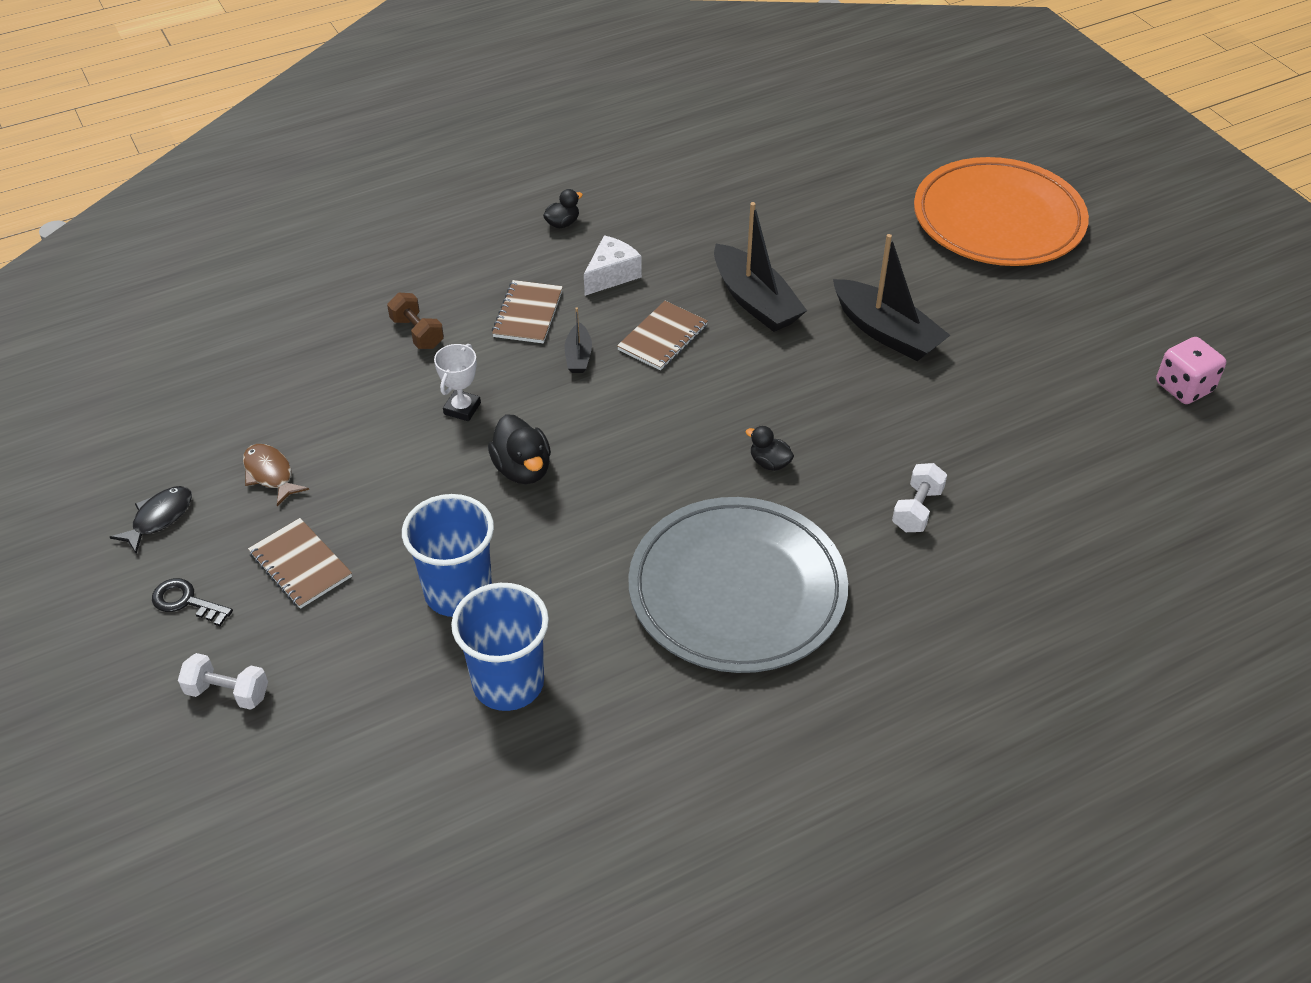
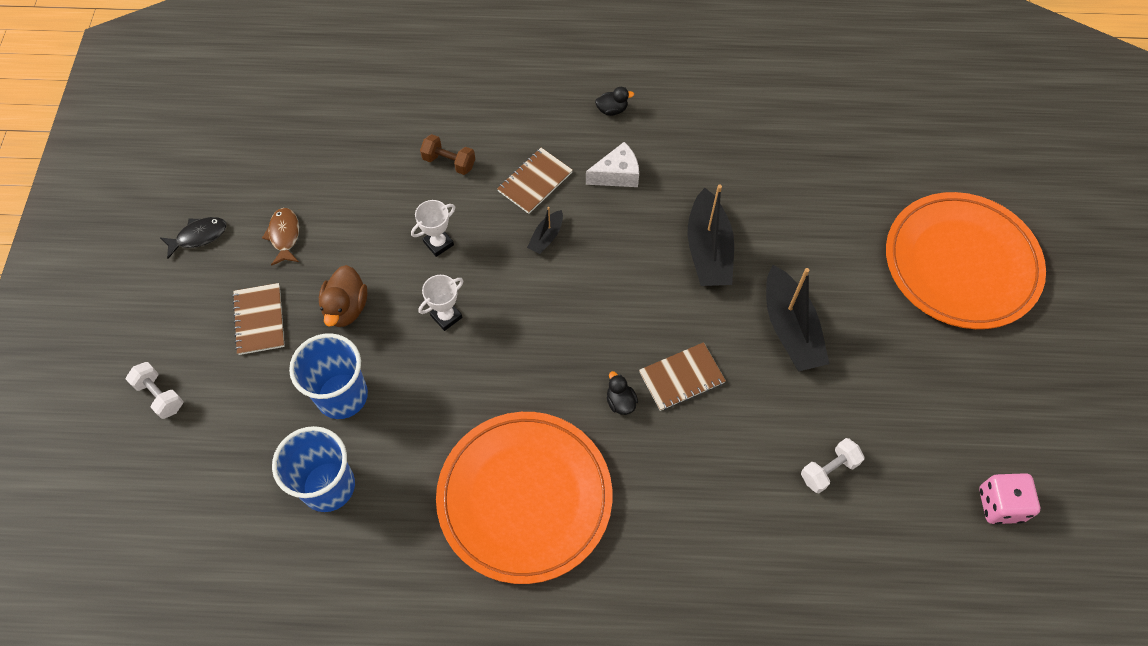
camera: 30 degrees right, 15 degrees up
(186, 601) = (176, 311): black key -> none
(399, 510) = (346, 308): none -> brown duck
(417, 333) = (449, 162): brown dumbbell -> brown dumbbell turned 60 degrees counterclockwise
(522, 469) = (446, 316): black duck -> white trophy
(662, 337) = (617, 250): brown notebook -> brown notebook (681, 377)
(737, 590) = (524, 498): grey plate -> orange plate
(917, 509) = (701, 501): white dumbbell -> white dumbbell (828, 470)

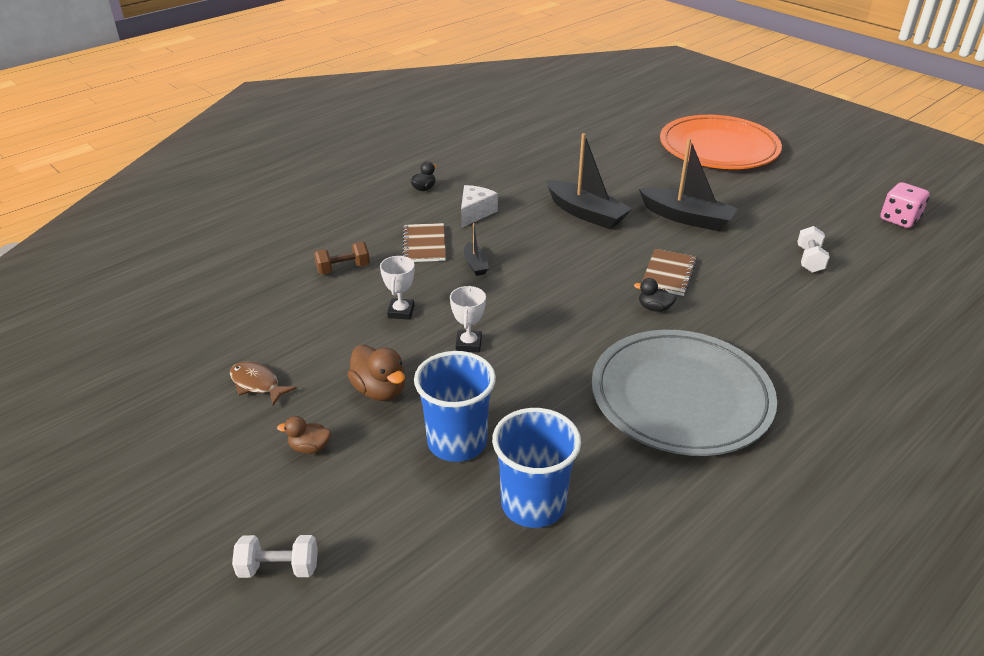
camera: 45 degrees left, 25 degrees down
(199, 236) = (166, 435): black fish -> none
(259, 320) = (309, 448): brown notebook -> brown duck
(524, 498) = (681, 397): orange plate -> grey plate

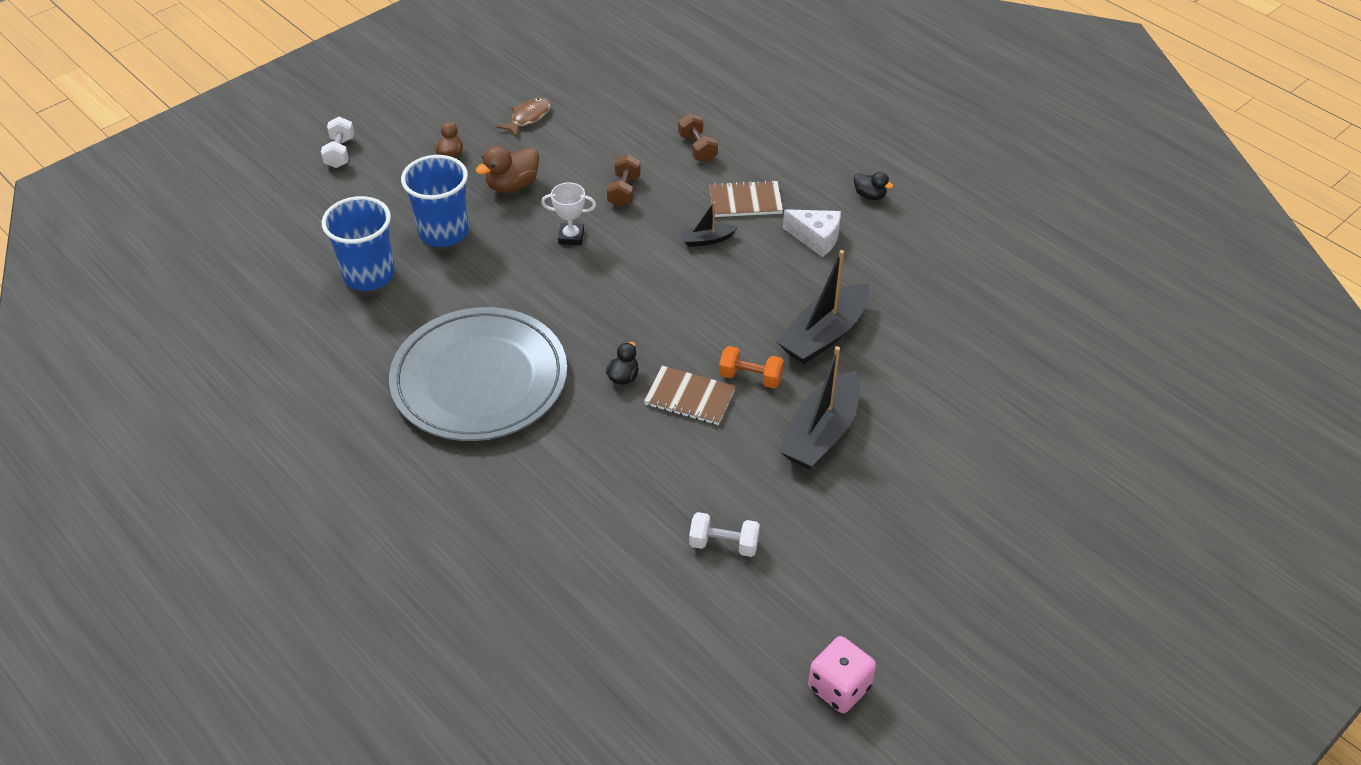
camera: 90 degrees right, 10 degrees up
(401, 312) = (624, 191): white trophy -> brown dumbbell
(639, 246) = (750, 377): none -> orange dumbbell
(718, 148) = (1044, 503): orange plate -> none

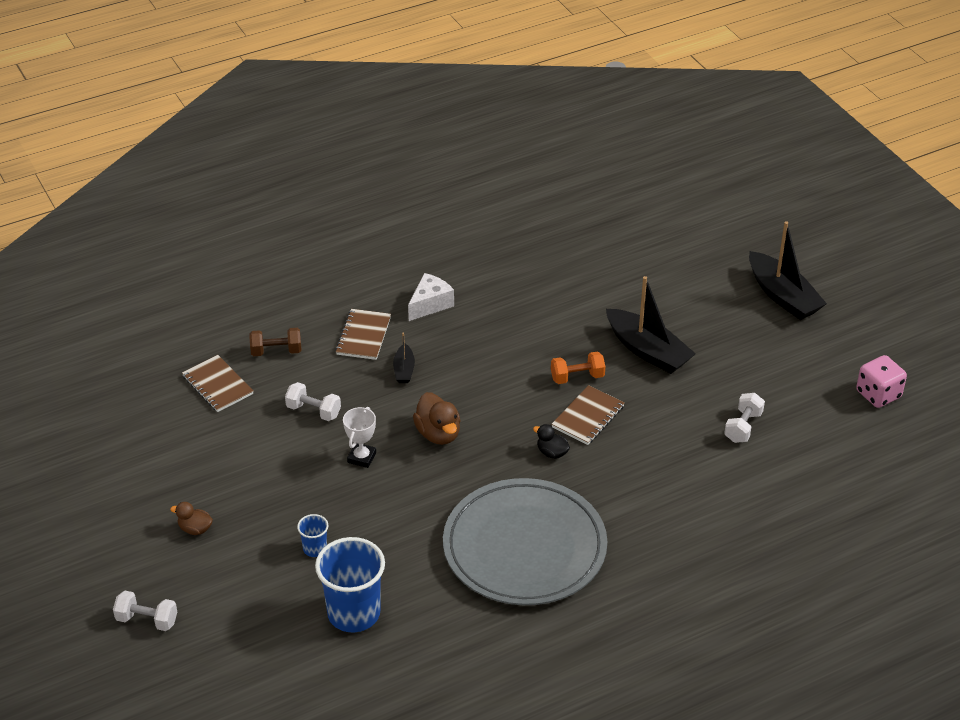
camera: 75 degrees left, 5 degrees down
(444, 232) = (315, 549): blue cup -> blue cup, size x0.47
(512, 185) = (268, 488): brown duck -> brown duck (438, 434)
(528, 118) = (167, 461): brown fish -> none
(624, 191) = (313, 411): brown dumbbell -> white dumbbell
(636, 123) = (218, 385): none -> brown notebook
(750, 377) = (577, 377): orange dumbbell -> orange dumbbell turned 45 degrees clockwise
(824, 335) = (544, 326): black boat -> black boat (783, 296)
(870, 195) = (390, 261): black duck -> none

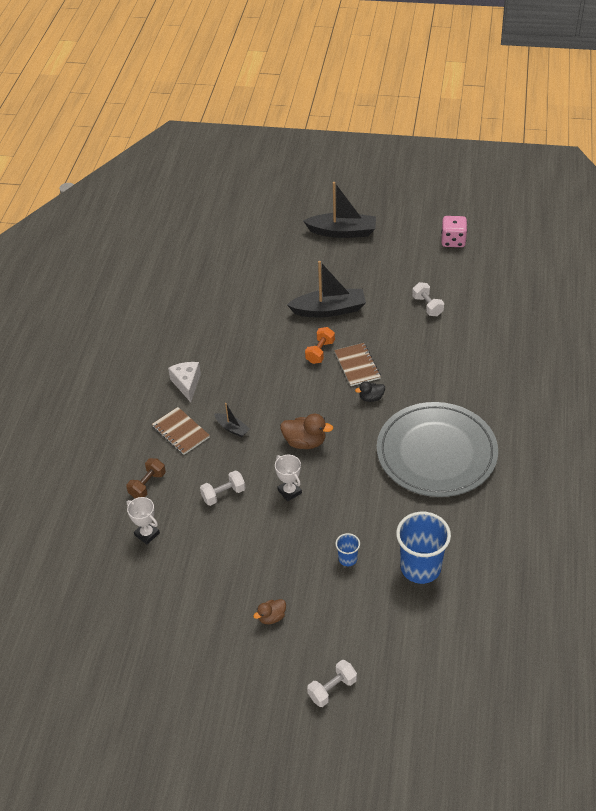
camera: 50 degrees left, 5 degrees up
(218, 385) = (147, 534): brown notebook -> white trophy

